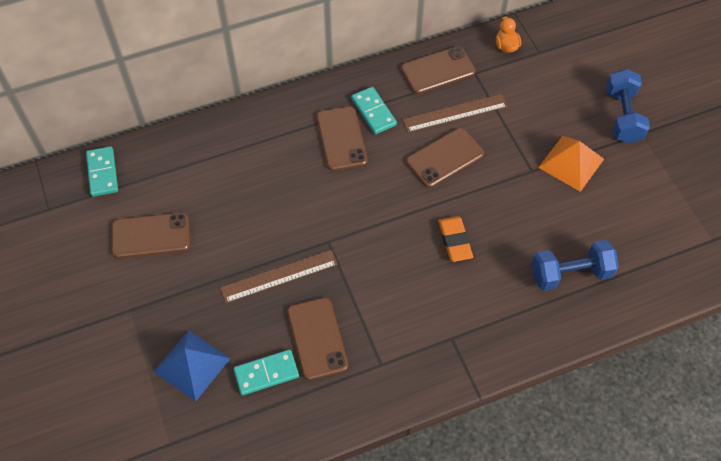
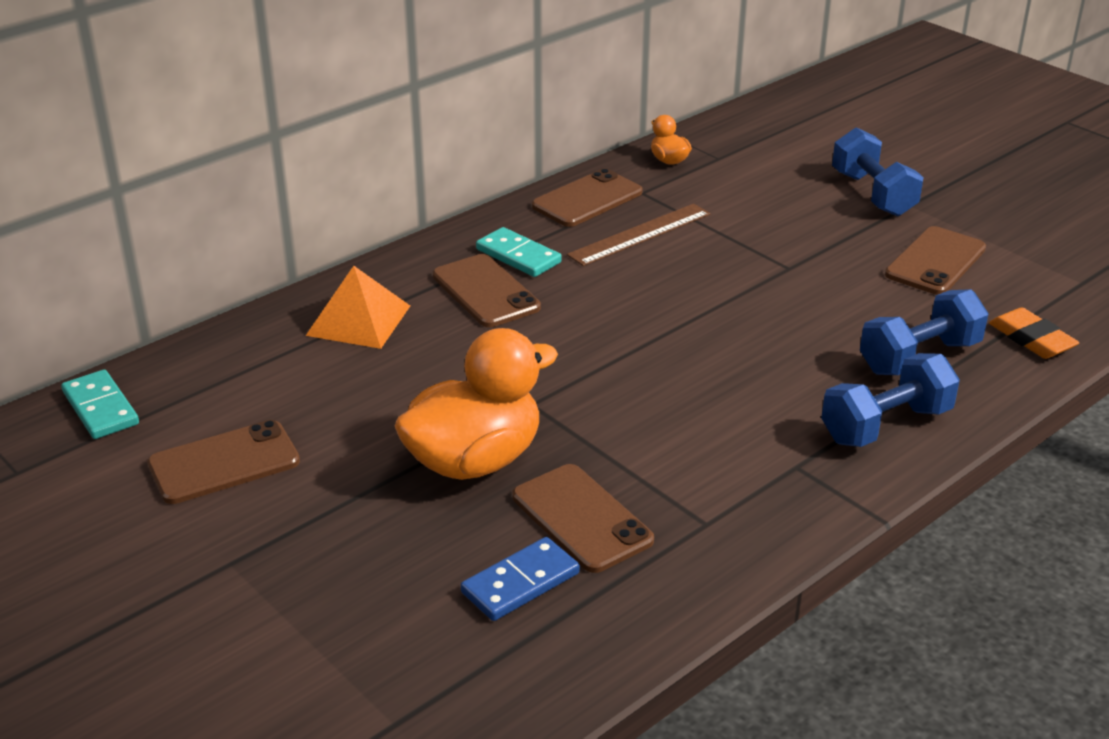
camera: 20 degrees left, 25 degrees down
(192, 364) = (381, 605): blue pyramid -> none
(266, 373) = (520, 583): turquoise domino -> blue domino
(279, 276) = (474, 461): brown ruler -> orange duck
(445, 158) = (655, 280): brown phone -> brown phone (935, 261)
(454, 241) = (727, 360): orange eraser -> orange eraser (1031, 339)
(520, 323) = (886, 425): none -> blue dumbbell
(571, 163) = (837, 250): orange pyramid -> orange pyramid (358, 320)

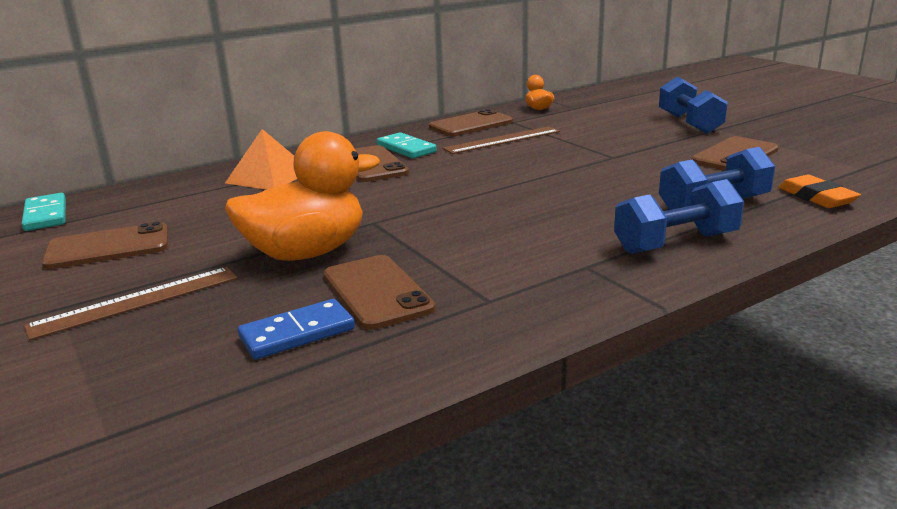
camera: 10 degrees right, 10 degrees down
(315, 549) = (136, 301): none -> brown ruler

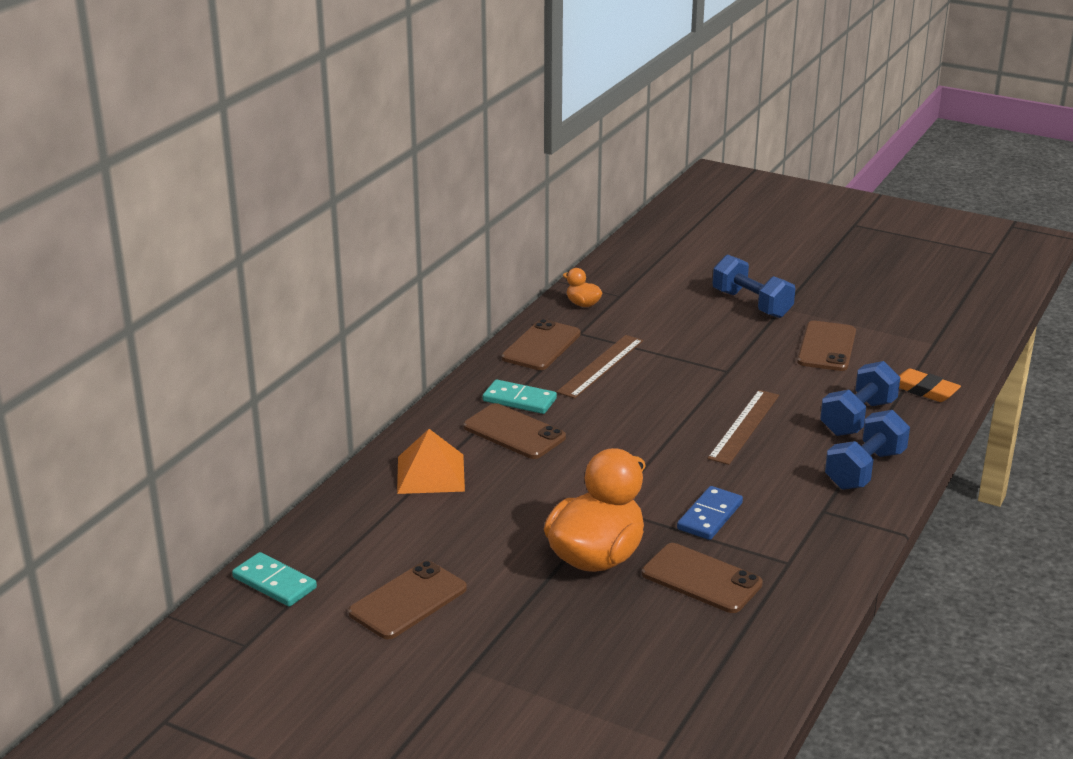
camera: 30 degrees left, 5 degrees up
(136, 301) = (525, 644): brown ruler -> brown ruler (744, 426)
(297, 333) = (689, 631): blue domino -> blue domino (709, 516)

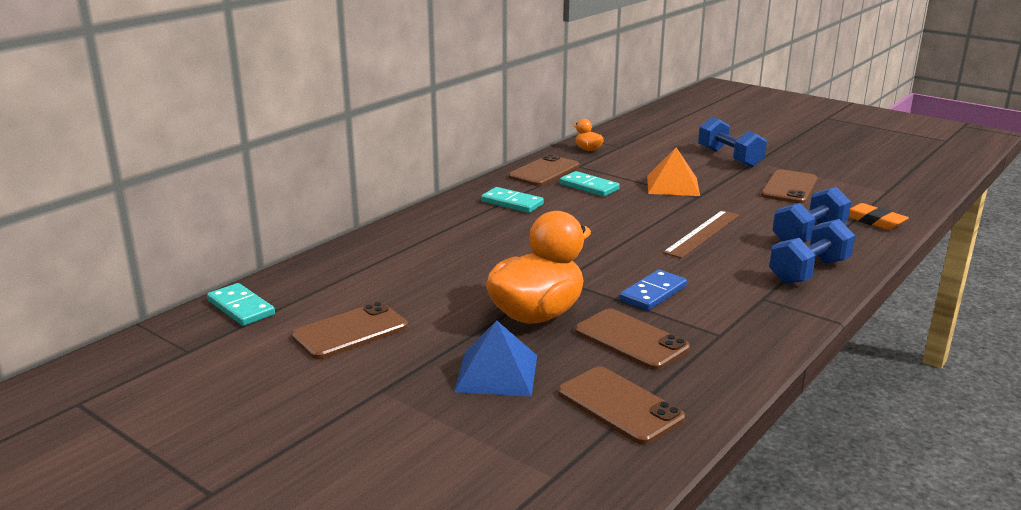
camera: 10 degrees right, 5 degrees down
(431, 473) = (415, 244): orange pyramid -> orange pyramid (673, 185)
(514, 432) = (499, 223): brown phone -> brown phone (620, 405)
(578, 634) = (496, 373): none -> blue pyramid
(601, 366) = (589, 187): brown ruler -> turquoise domino

